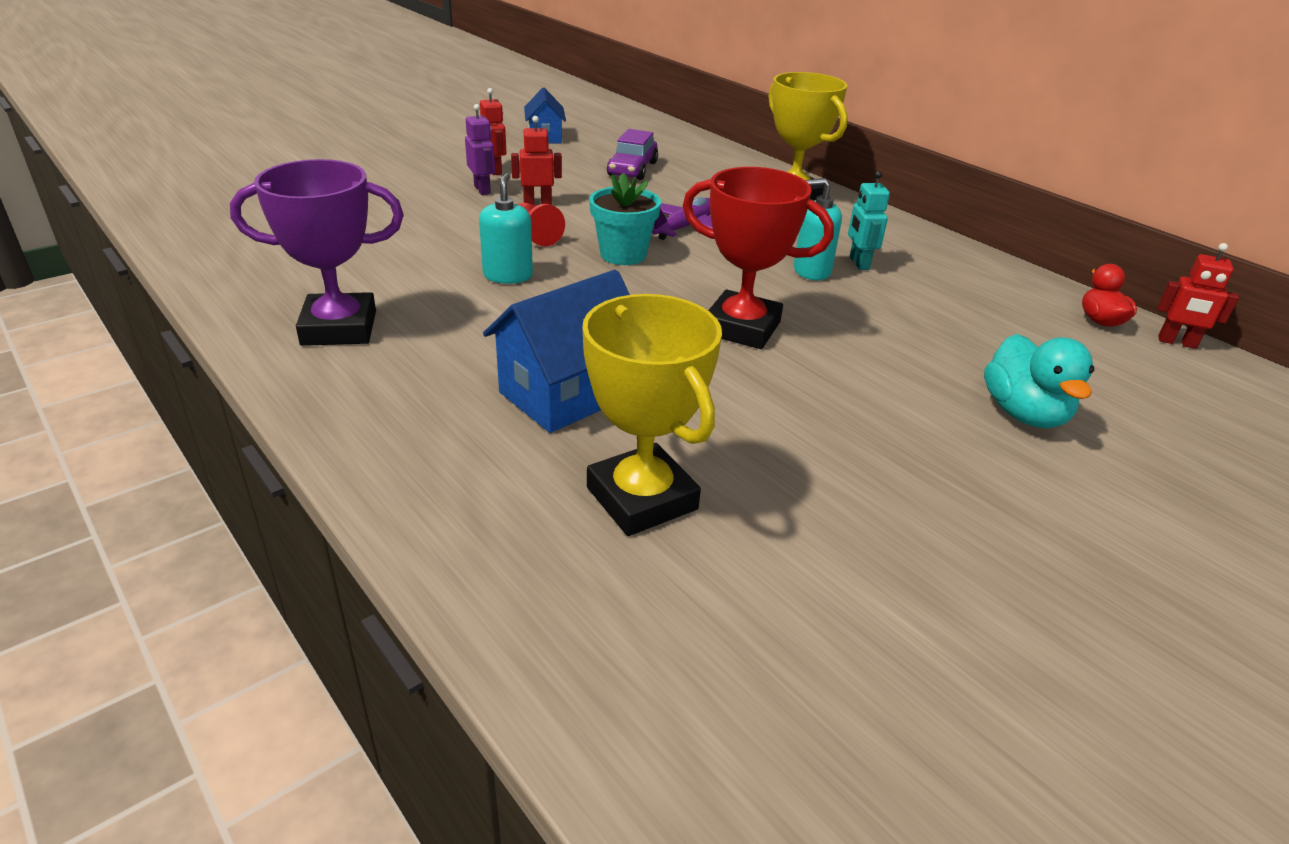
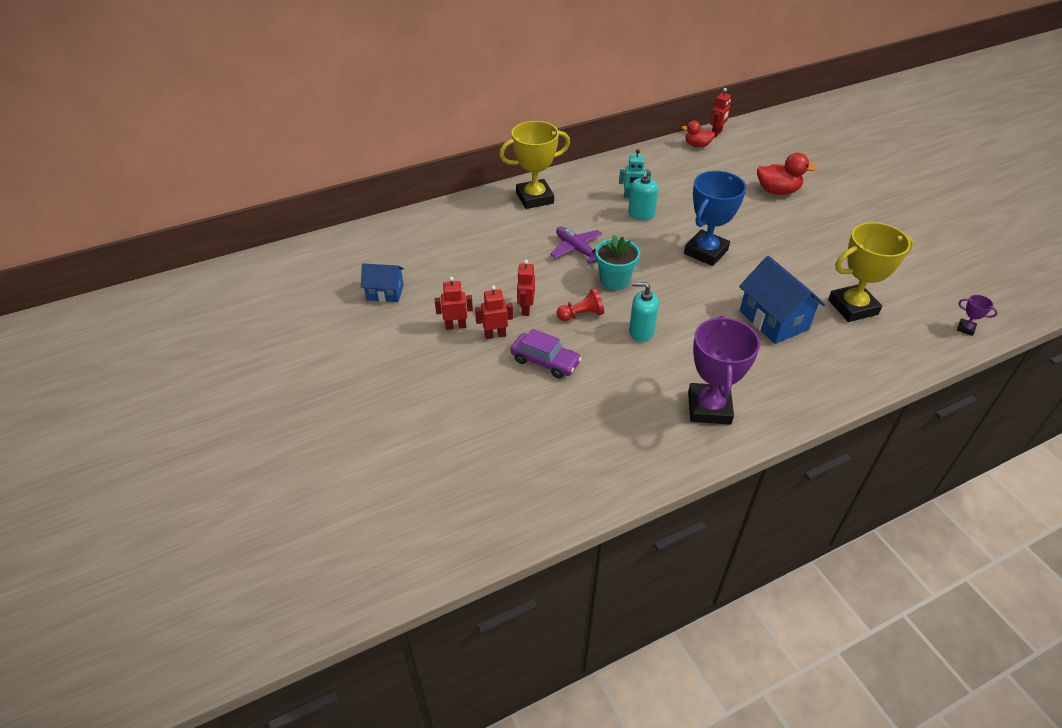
camera: 75 degrees left, 10 degrees up
(482, 190) = (495, 335): purple robot -> red robot
(618, 709) = (965, 328): none -> purple trophy
(632, 169) = (470, 256): purple car -> purple car (545, 361)
(741, 328) = (706, 252): red trophy -> blue trophy
(1024, 414) = (777, 191): turquoise duck -> red duck

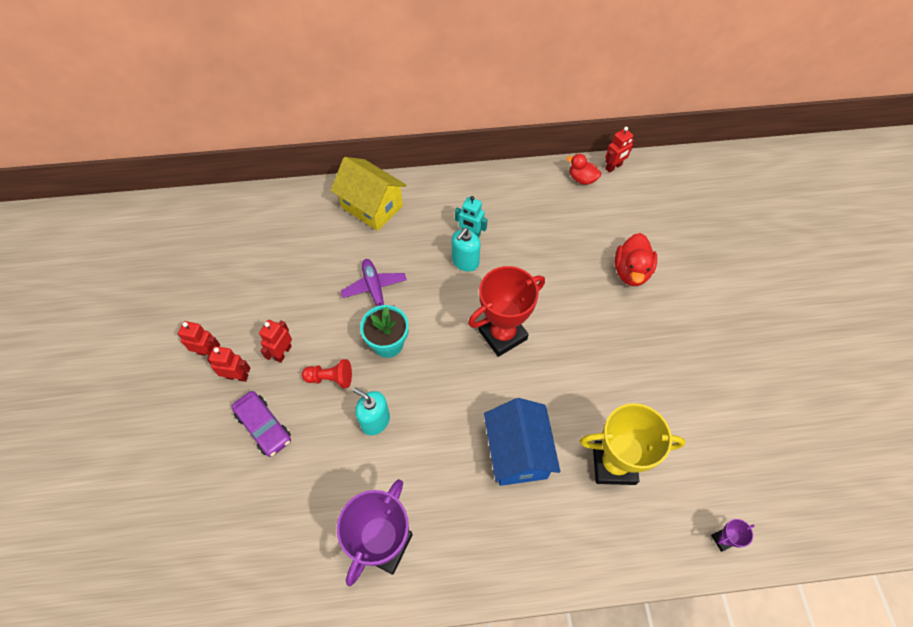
camera: 20 degrees right, 15 degrees up
(385, 292) = (169, 289): blue house -> none
(534, 198) = (372, 207): yellow trophy -> yellow house
(706, 252) = (502, 334): blue trophy -> red trophy
(777, 191) = (631, 271): red duck -> red duck turned 75 degrees clockwise
(965, 328) = (723, 539): purple trophy -> purple trophy turned 75 degrees counterclockwise

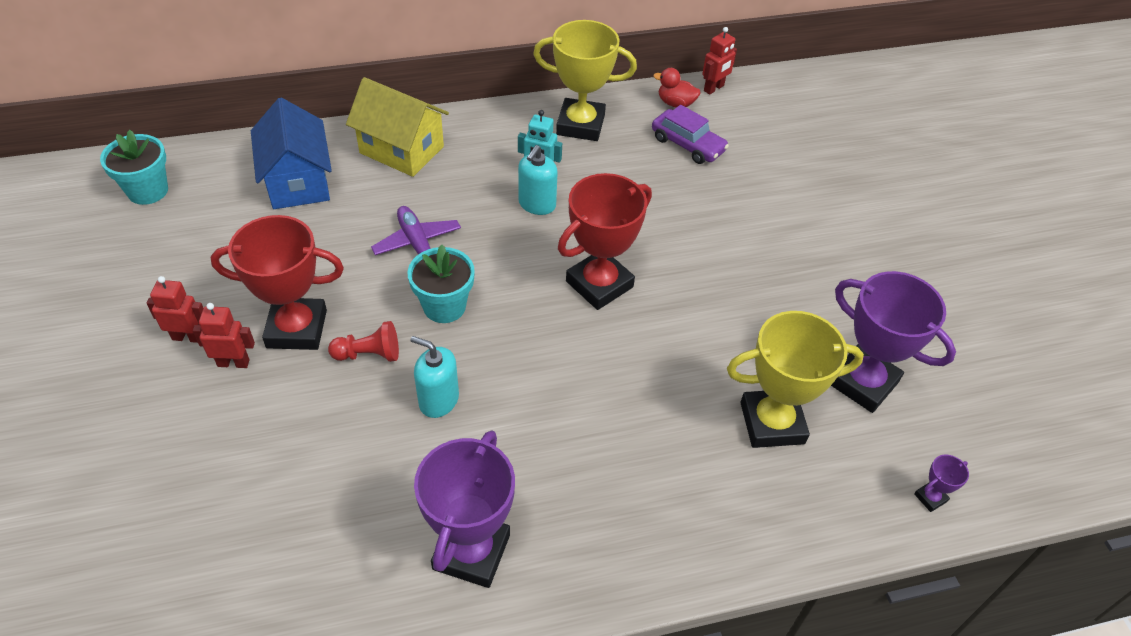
camera: 10 degrees left, 10 degrees down
(191, 229) = (148, 191): none -> turquoise flower pot
(264, 427) = (279, 421): purple car -> purple car (687, 144)
(283, 353) = (297, 329): red robot -> red trophy
(506, 194) = (580, 125): none -> yellow trophy
(517, 452) = (641, 421): blue house -> blue house (298, 182)
(631, 271) = (756, 201): red duck -> none
(688, 437) = (862, 382): none -> purple trophy

